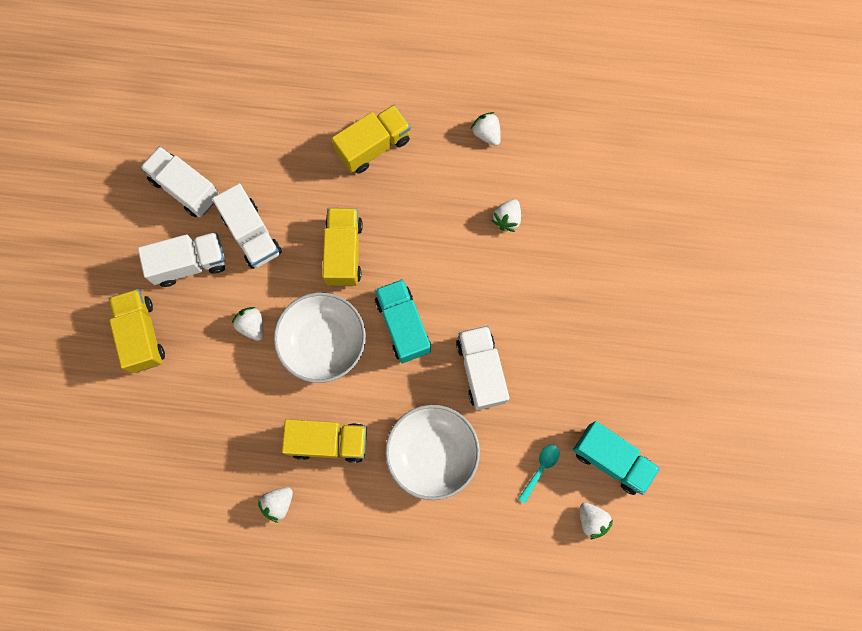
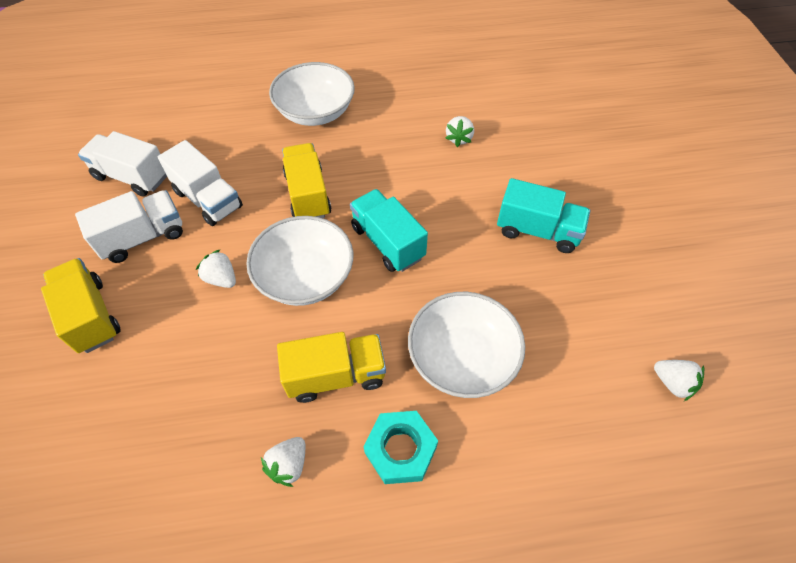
camera: 15 degrees left, 20 degrees down
(362, 514) = (400, 450): none -> turquoise nut
(373, 146) = (315, 112): yellow truck -> white bowl
(481, 371) = (484, 264): white truck -> none
(486, 134) = (416, 85): white strawberry -> none
(540, 469) = (589, 344): turquoise spoon -> none
(611, 459) = (660, 315): turquoise truck -> turquoise truck (538, 231)

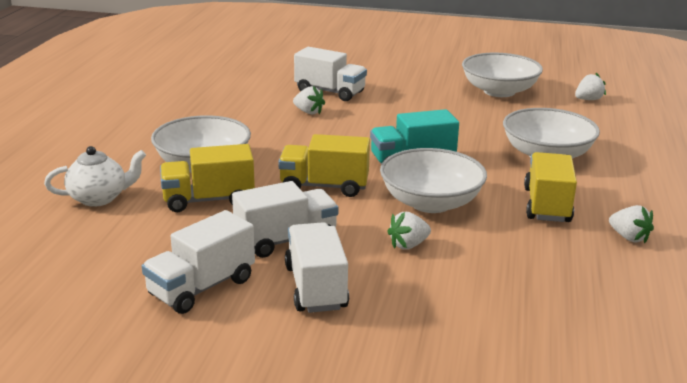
camera: 70 degrees left, 30 degrees down
(90, 316) = (418, 332): yellow truck -> yellow truck (209, 200)
(240, 82) = (99, 198): none -> white teapot
(400, 450) = (622, 191): turquoise nut -> none
(519, 138) = (330, 92): none -> white truck
(538, 231) = (437, 107): turquoise truck -> none
(629, 279) = (499, 91): none -> white bowl

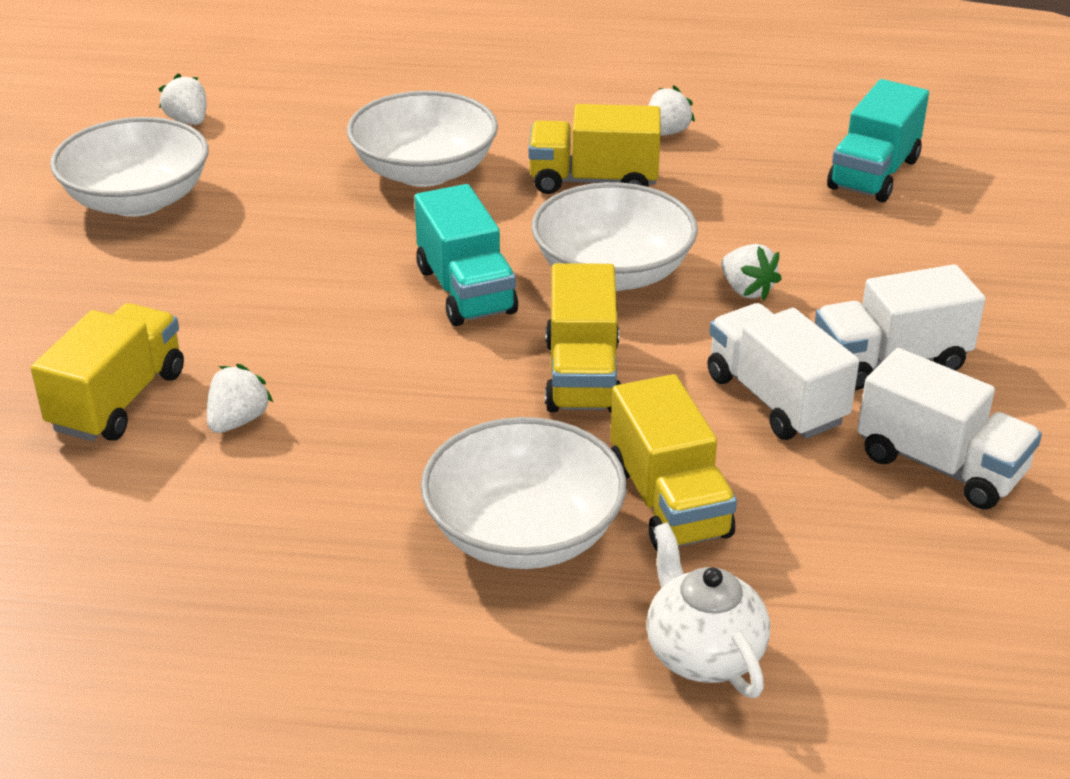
camera: 95 degrees left, 10 degrees up
(330, 92) = (118, 400): white truck -> yellow truck
(589, 325) = (873, 174): none -> turquoise truck

